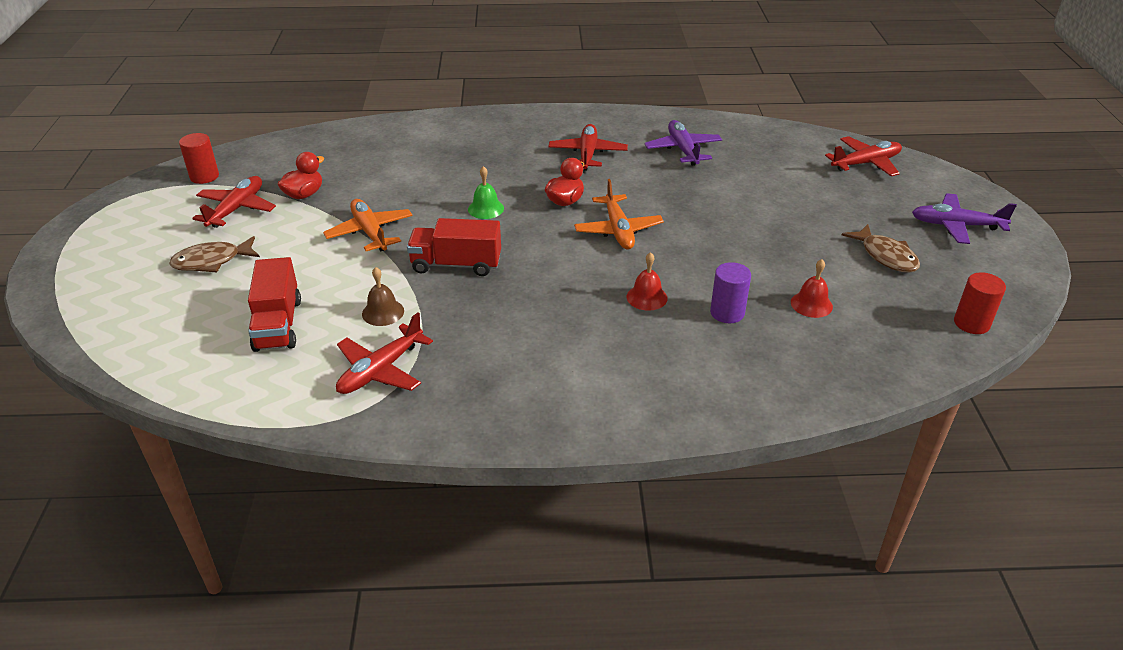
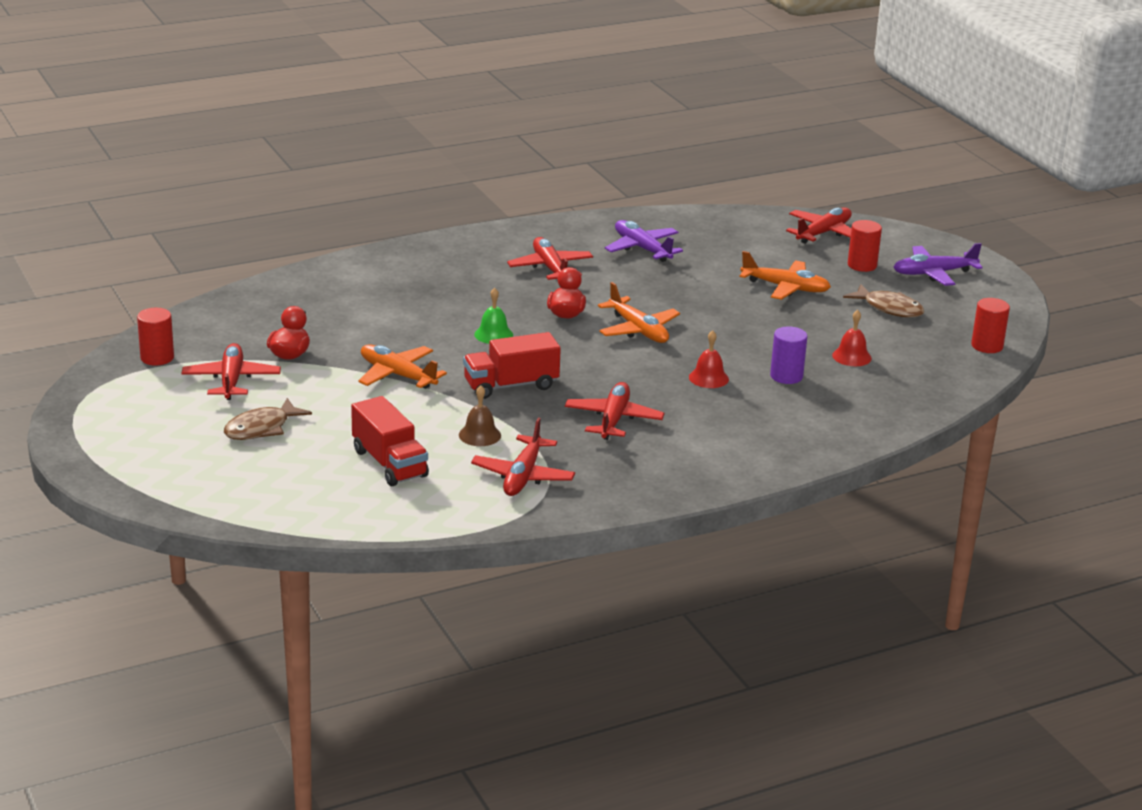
camera: 25 degrees left, 10 degrees down
(519, 324) = (613, 419): none -> red plane
(792, 213) = (785, 288): none -> orange plane
(884, 203) = (862, 265): none -> red cylinder

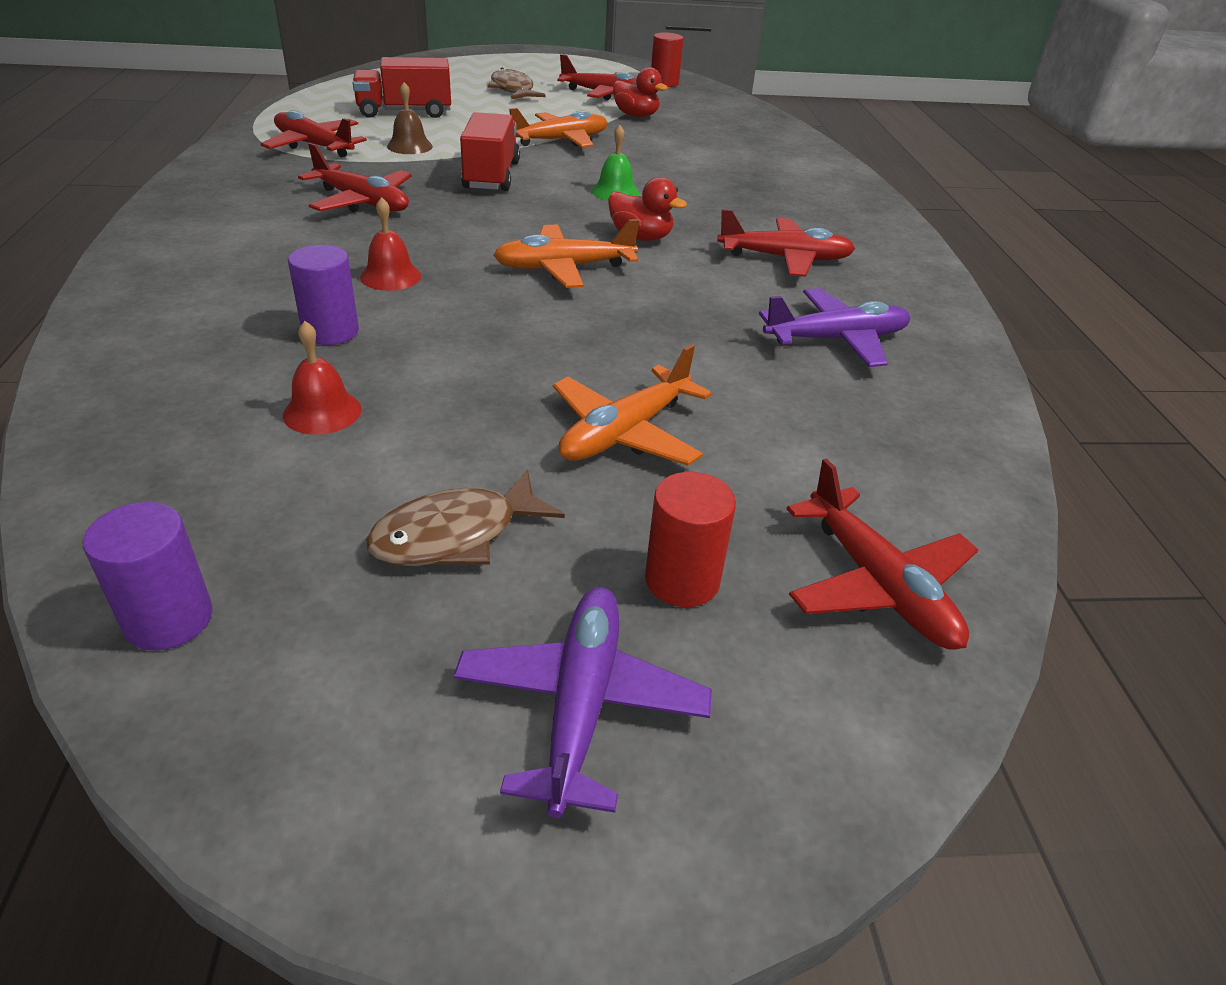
camera: 110 degrees right, 10 degrees up
(987, 346) = (169, 619): red cylinder -> purple cylinder

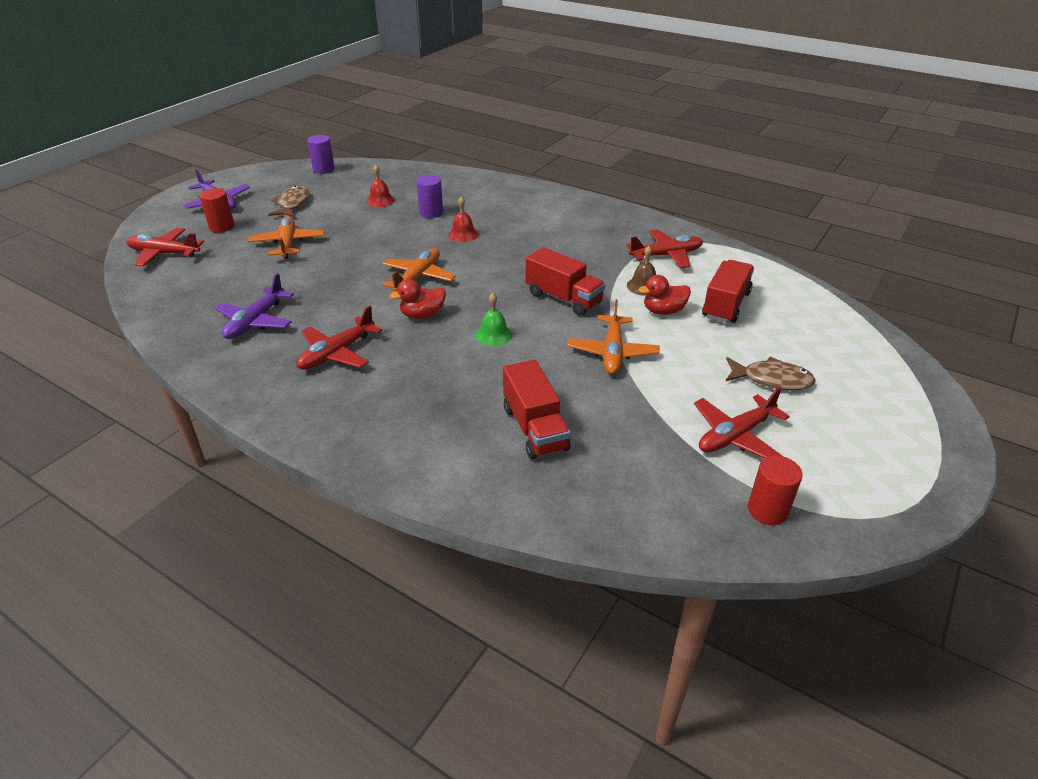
camera: 130 degrees right, 0 degrees up
(362, 202) = (559, 248): red plane -> none
(636, 115) = (653, 425): red duck -> red duck (663, 311)
(713, 148) = (535, 428): none -> red truck

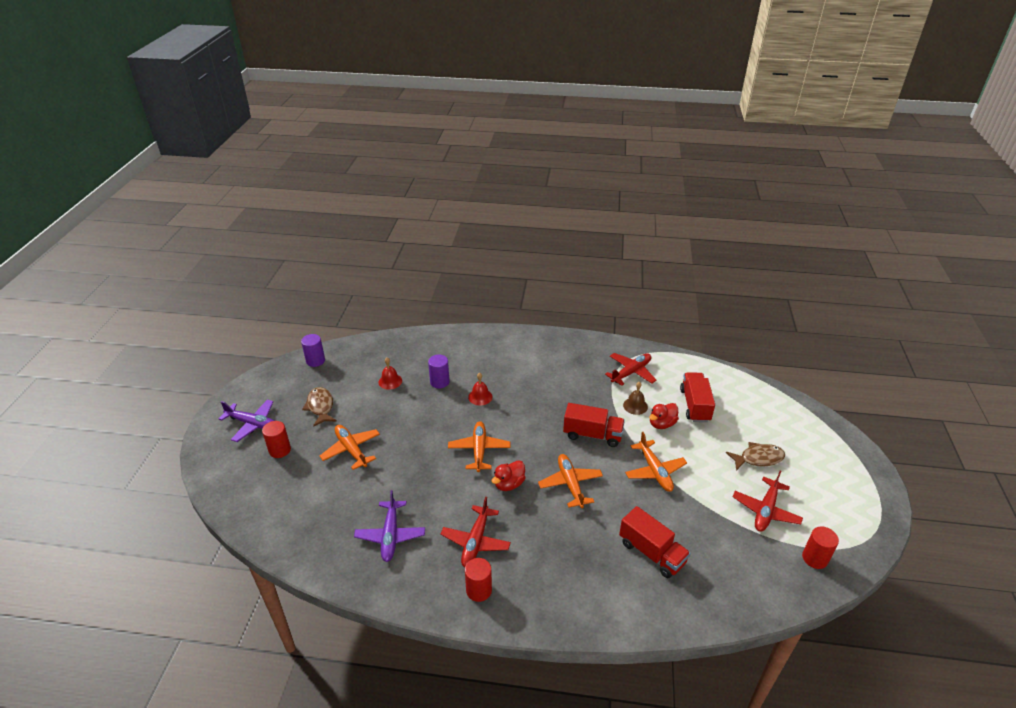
camera: 25 degrees left, 0 degrees up
(164, 253) = (254, 495): red plane -> none
(298, 396) = (479, 590): none -> red cylinder
(494, 335) = (570, 484): green bell -> orange plane

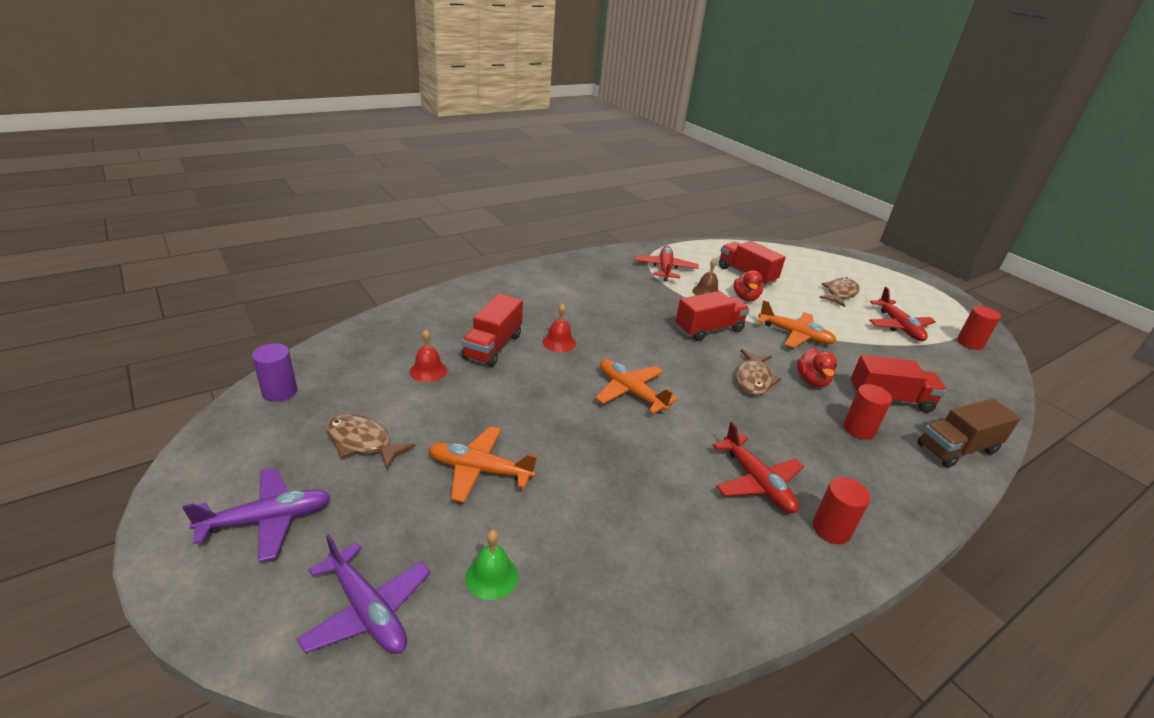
camera: 45 degrees left, 5 degrees down
(280, 450) = (366, 530): red cylinder -> red cylinder (858, 429)
(301, 501) = (492, 576): none -> green bell
(390, 535) = (666, 538): purple plane -> purple plane (367, 610)
(439, 382) = (493, 347): purple cylinder -> red truck
(509, 484) = (704, 408): red duck -> red duck (812, 381)
(570, 484) = (753, 379): orange plane -> brown fish
(644, 610) = (957, 449): none -> brown truck

